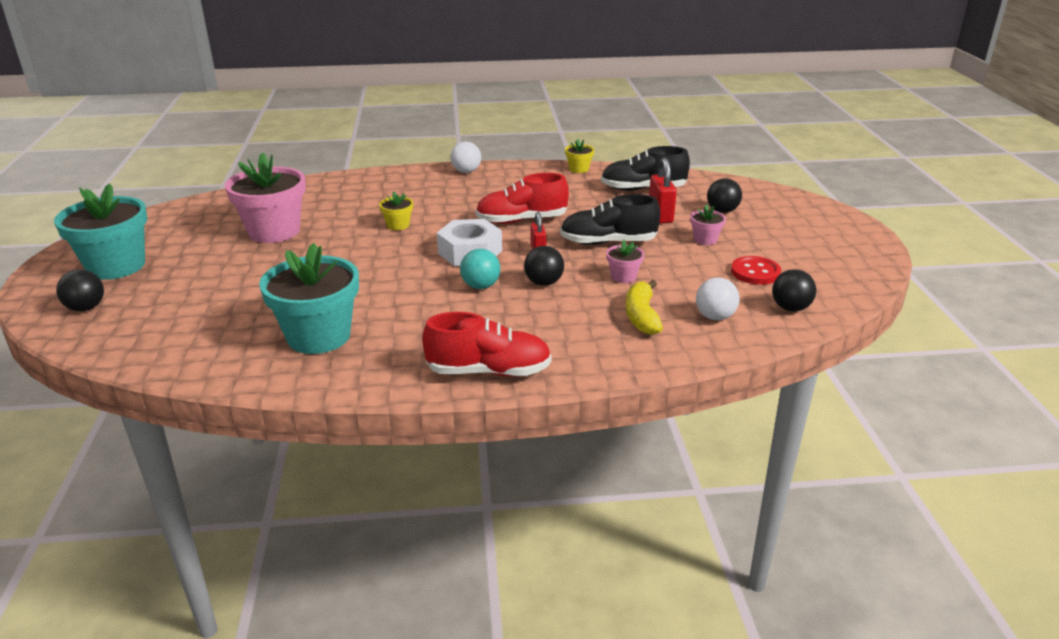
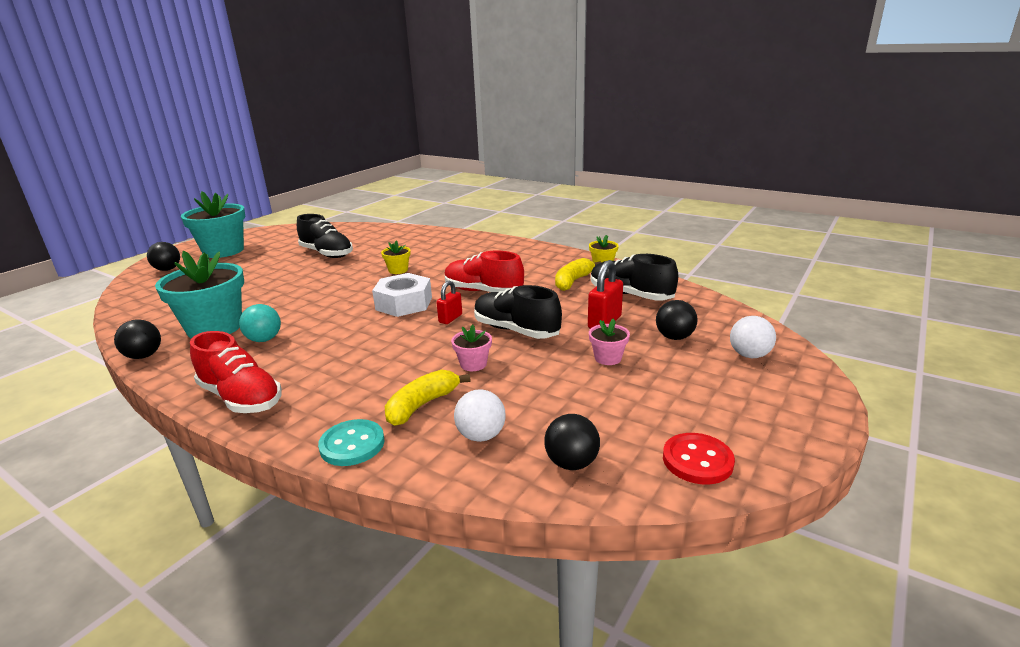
camera: 40 degrees right, 5 degrees down
(274, 231) = (327, 254): pink flower pot -> black shoe
(466, 171) = (512, 245): white ball -> white ball (749, 355)
(480, 286) = (362, 331): turquoise ball -> turquoise ball (264, 339)
(544, 283) = (406, 345): black ball -> black ball (144, 356)
(580, 190) = (573, 281): none -> yellow banana
(644, 358) = (352, 444): none -> turquoise button
(755, 272) = (601, 409): red button -> red button (697, 460)

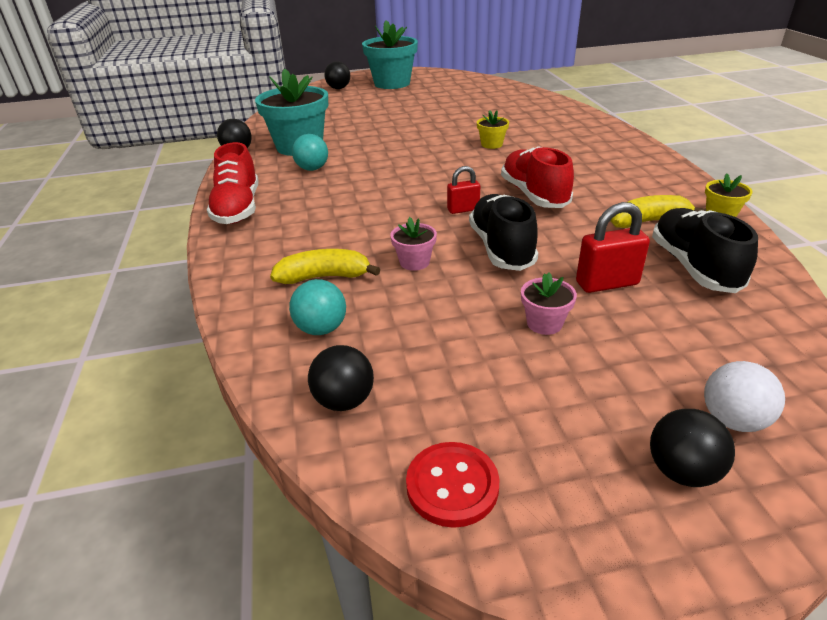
camera: 45 degrees right, 10 degrees up
(327, 254) = (459, 109): black shoe -> none
(352, 444) = (240, 281): turquoise button -> none
(404, 303) = (448, 179): white nut -> none
(481, 436) = (321, 329): white ball -> turquoise ball
(674, 337) = (664, 342): black ball -> black ball (681, 471)

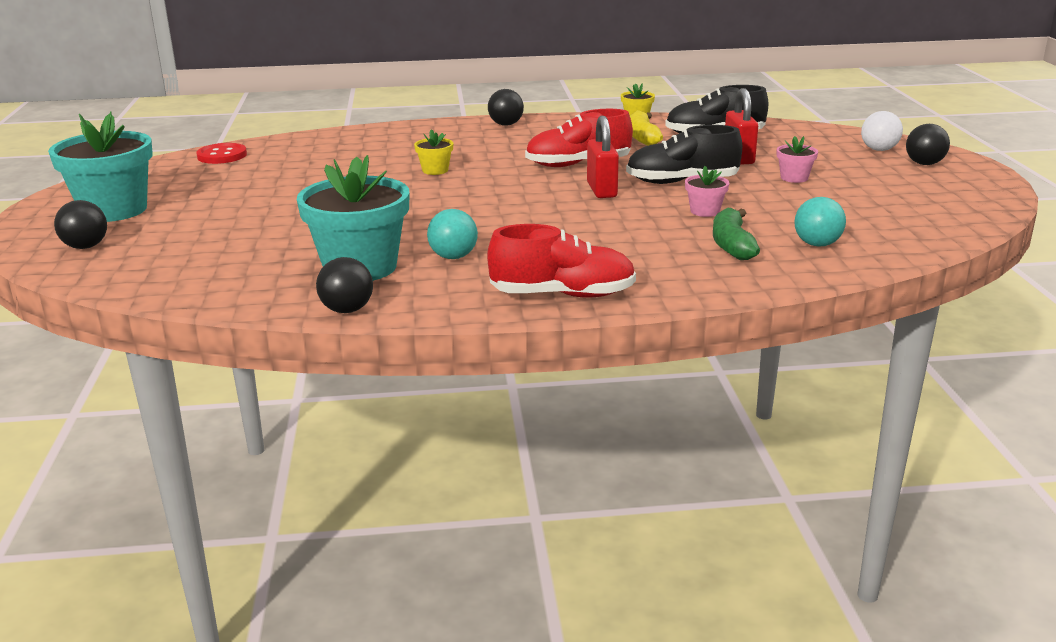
camera: 85 degrees left, 10 degrees down
(324, 277) = (732, 245): yellow banana -> green banana
(344, 400) = (903, 236): black ball -> black ball (506, 124)
(452, 485) = (964, 209): red button -> red button (222, 156)
(463, 210) = (602, 190): red padlock -> red padlock, size x1.56

